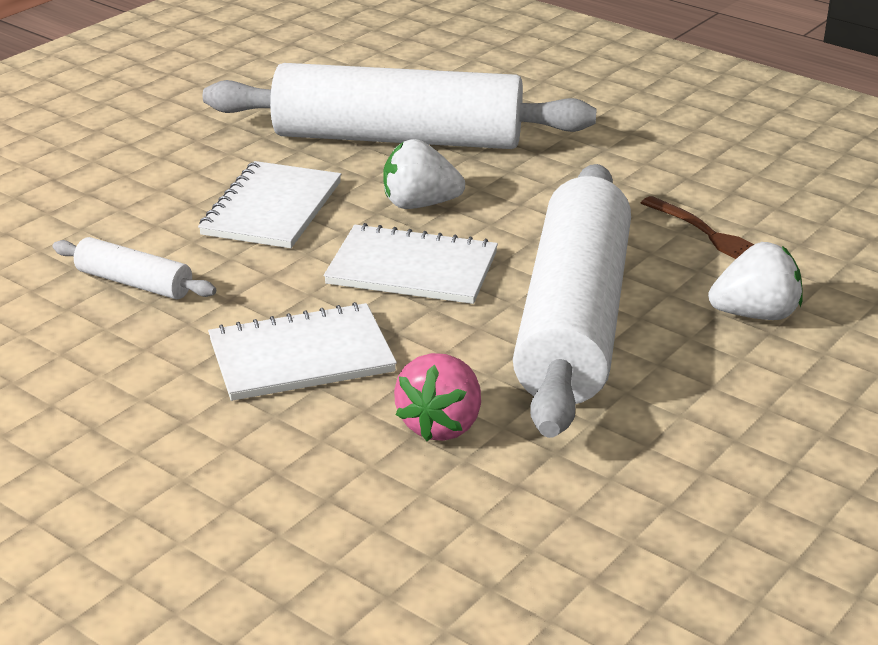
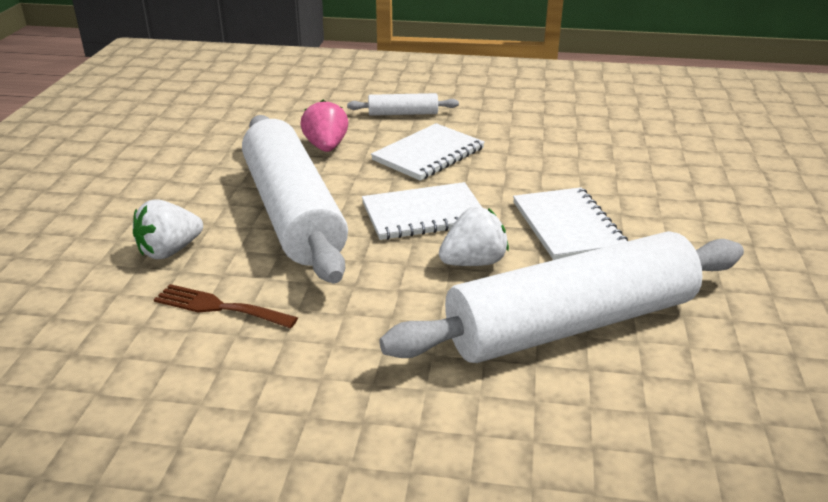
camera: 150 degrees right, 0 degrees up
(134, 283) = (567, 161): white rolling pin -> white rolling pin (403, 113)

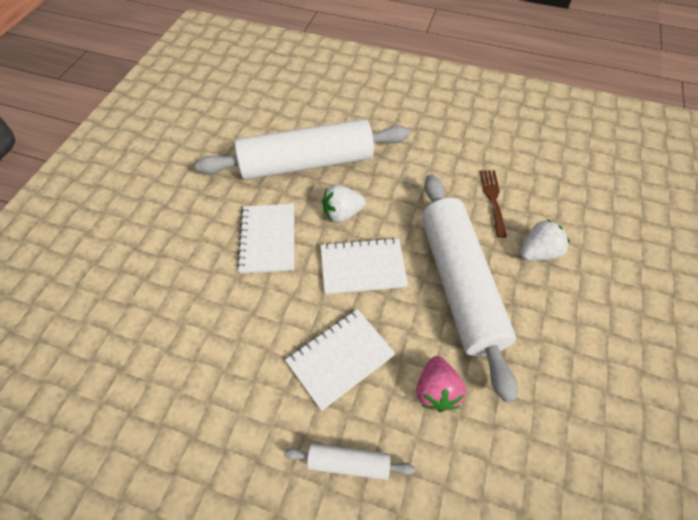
camera: 170 degrees left, 25 degrees up
(219, 307) = (493, 199): brown fork -> brown fork turned 120 degrees counterclockwise

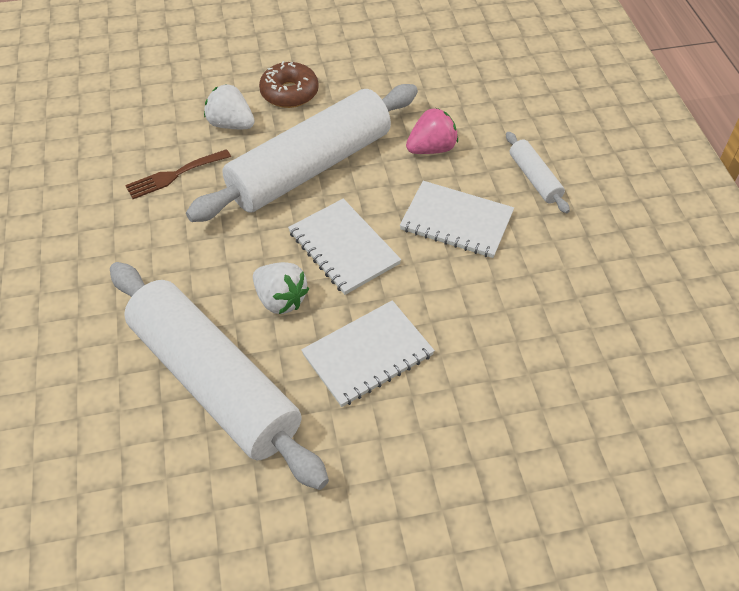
camera: 120 degrees left, 5 degrees down
(566, 311) = (289, 93): none -> brown donut

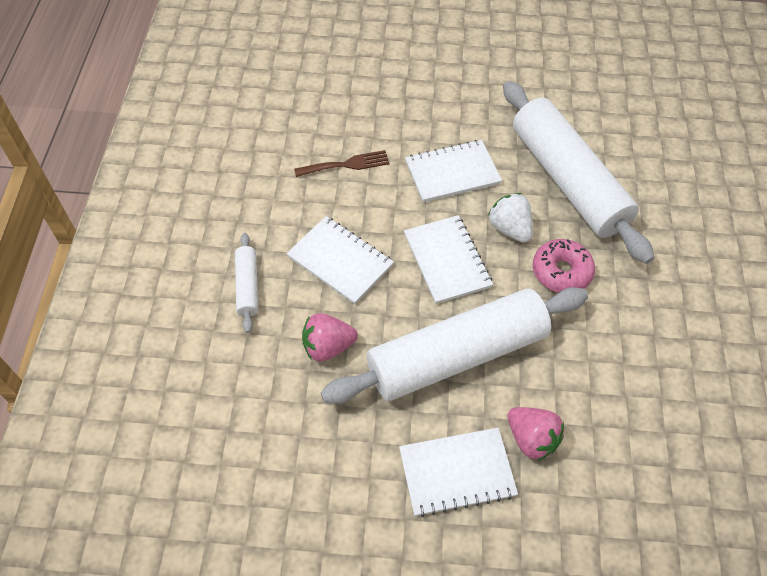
camera: 165 degrees left, 5 degrees up
(174, 175) = (596, 382): brown fork -> brown fork (347, 164)
(214, 265) = (561, 272): none -> pink donut
(231, 124) = (531, 439): white strawberry -> pink strawberry
(289, 93) = (457, 472): brown donut -> white notebook

